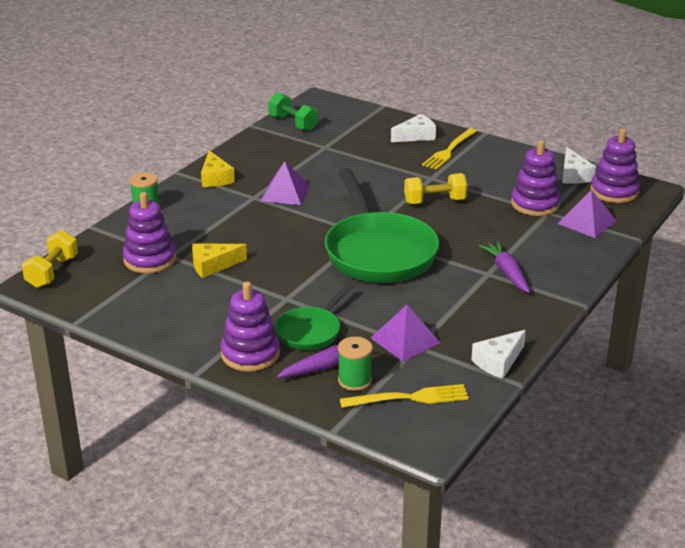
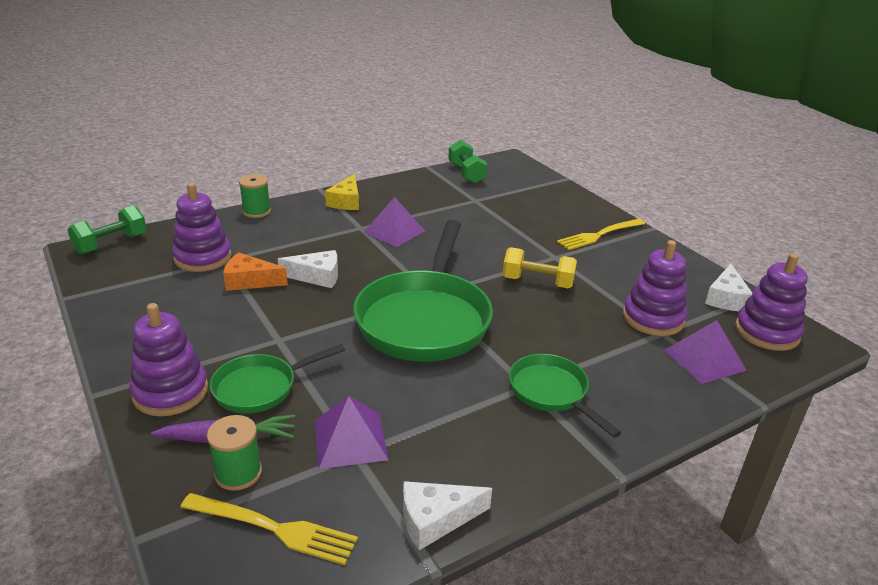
camera: 25 degrees right, 0 degrees up
(52, 272) = (111, 244): yellow dumbbell -> green dumbbell
(213, 265) = (250, 281): yellow cheese -> orange cheese
(416, 136) = (576, 213): white cheese -> white cheese (317, 276)
(507, 272) = (551, 393): purple carrot -> green pan

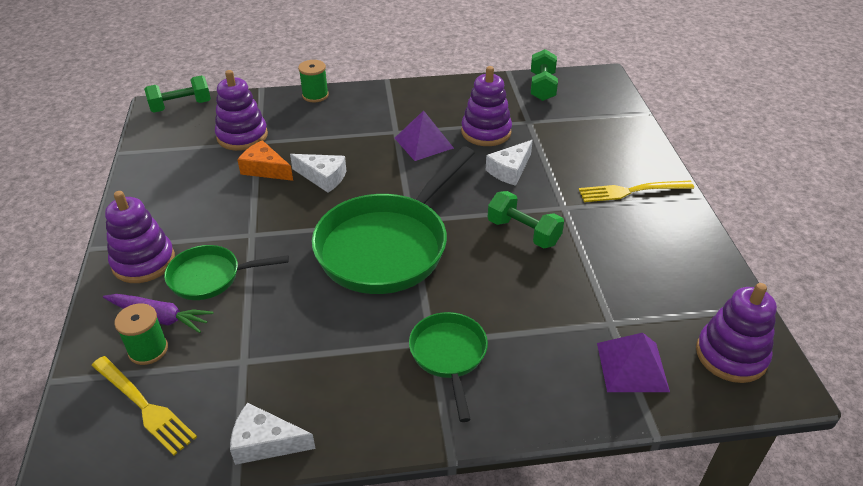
camera: 25 degrees right, 10 degrees up
(346, 201) = (401, 99): yellow cheese -> none
(350, 439) = (247, 347): purple pyramid -> none
(537, 282) = (523, 232): yellow dumbbell -> green dumbbell
(653, 318) = (613, 304): purple stacking toy -> purple stacking toy (486, 132)
(726, 298) = (717, 302): white cheese -> white cheese (510, 170)

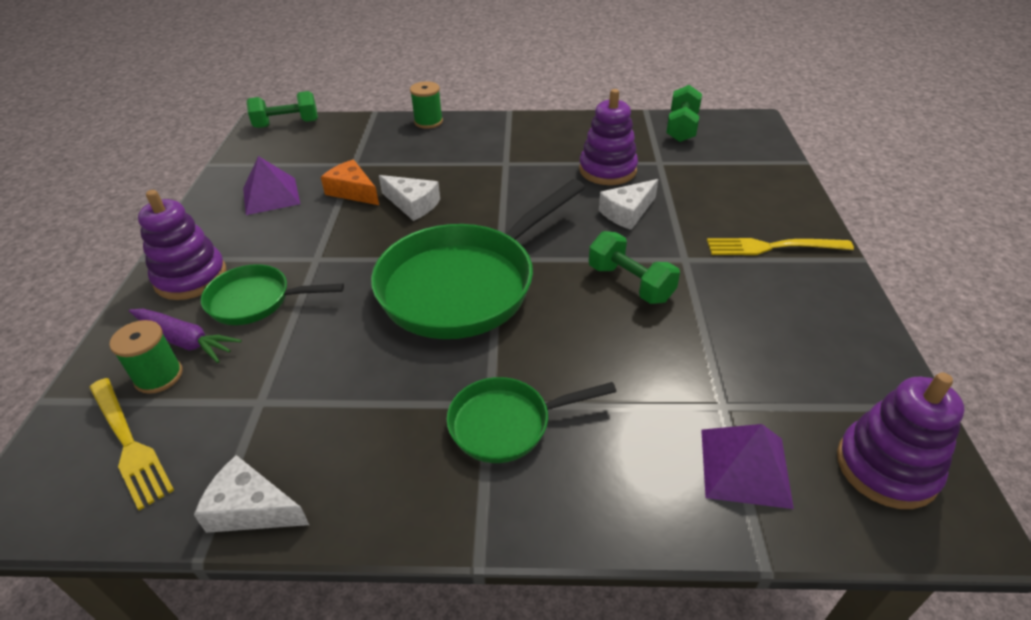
camera: 10 degrees right, 0 degrees up
(242, 136) = (339, 157): purple stacking toy -> none
(423, 143) = (534, 176): purple pyramid -> purple pyramid (271, 196)
(449, 355) = (506, 424): green pan -> green pan turned 105 degrees counterclockwise

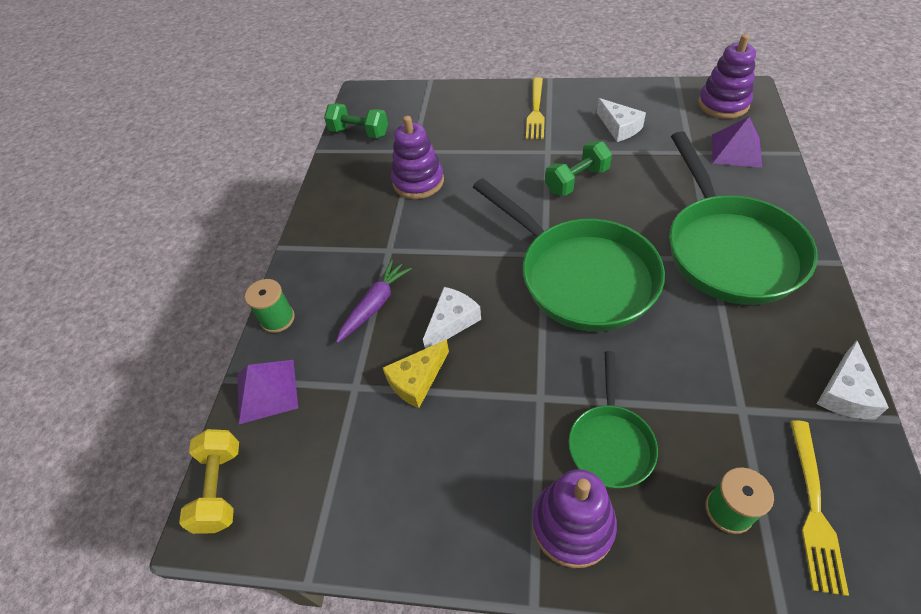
camera: 80 degrees left, 10 degrees up
(129, 443) = (814, 509): yellow fork -> yellow fork turned 135 degrees clockwise
(185, 340) = (676, 499): purple carrot -> purple carrot (375, 305)
(271, 196) = (410, 470): purple pyramid -> purple pyramid (267, 390)
(287, 124) = (220, 488): green dumbbell -> yellow dumbbell
(352, 191) = (417, 380): orange cheese -> yellow cheese
(506, 424) = (729, 249): green pan -> green pan, size x1.93
(627, 212) = (485, 175): white cheese -> white cheese (619, 127)

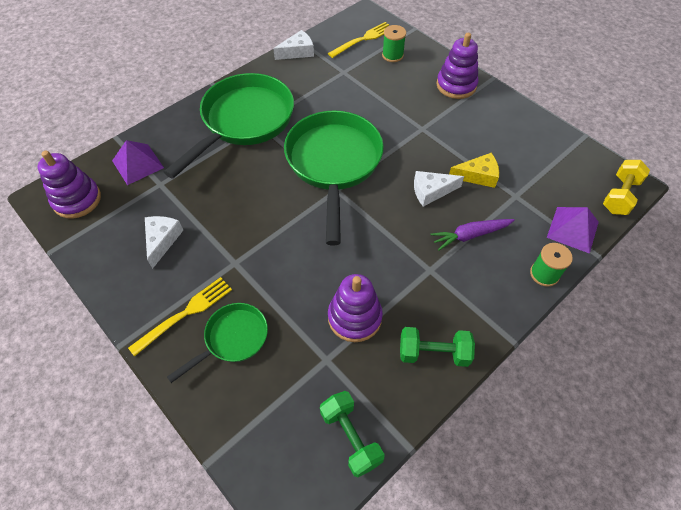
camera: 145 degrees left, 5 degrees up
(577, 180) = (251, 222): green dumbbell -> green dumbbell (433, 353)
(610, 443) = (411, 96): green pan -> green pan (233, 339)

